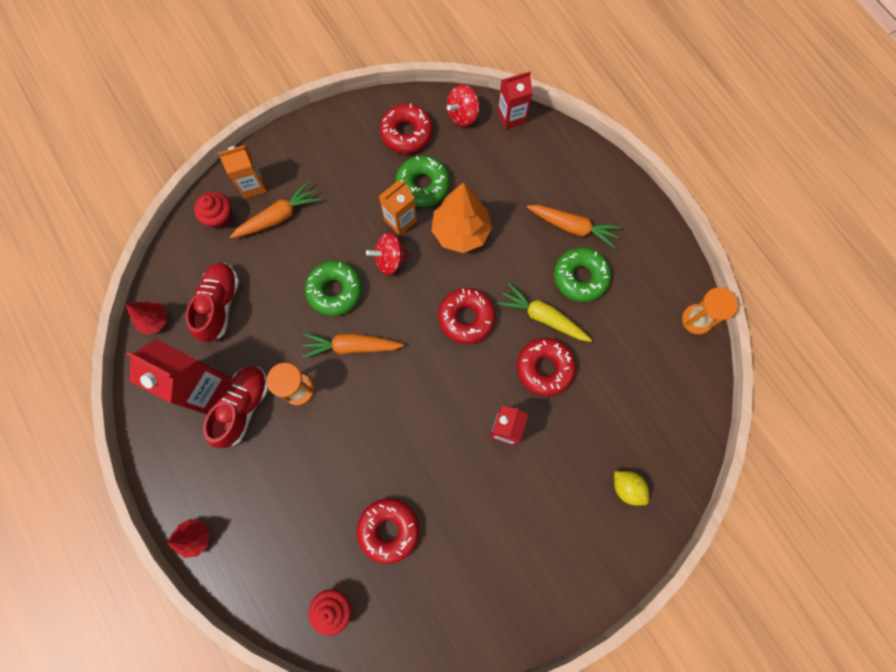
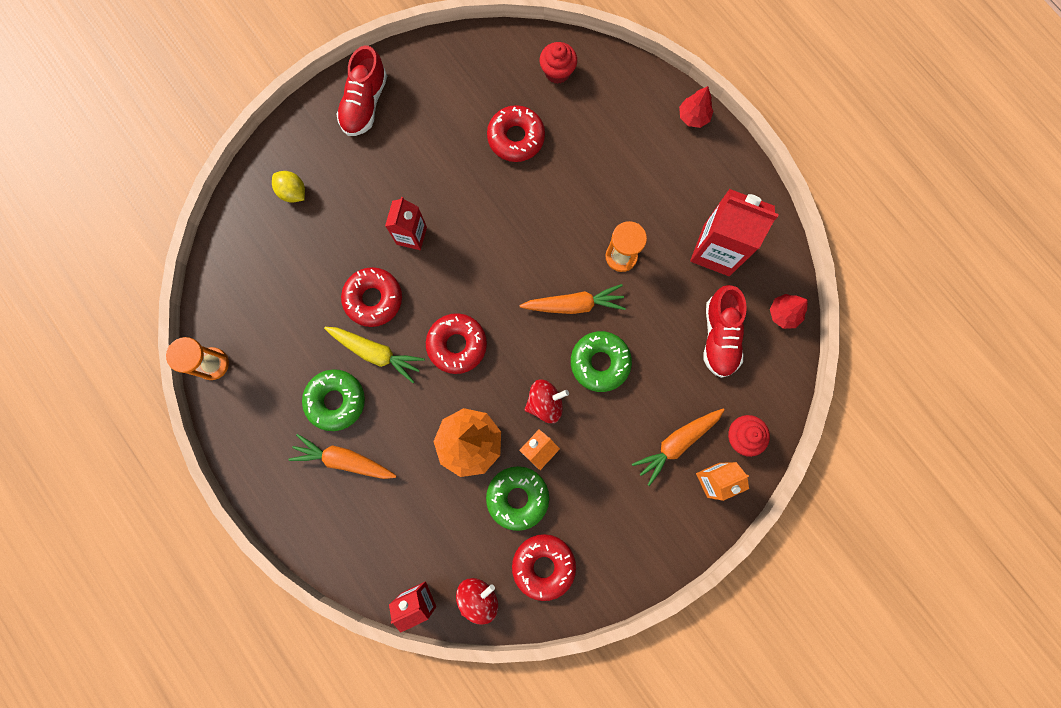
camera: 175 degrees right, 5 degrees up
(243, 407) = (673, 234): red shoe -> red shoe (365, 103)

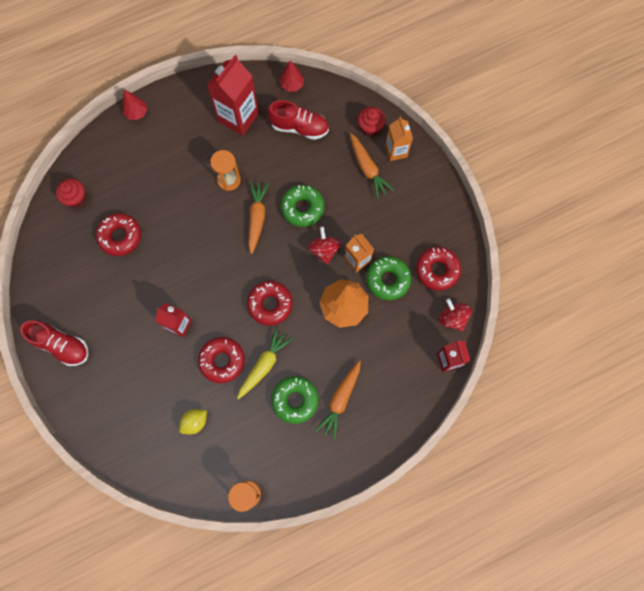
camera: 80 degrees left, 5 degrees down
(293, 192) = (121, 412): yellow lemon -> yellow lemon (195, 422)

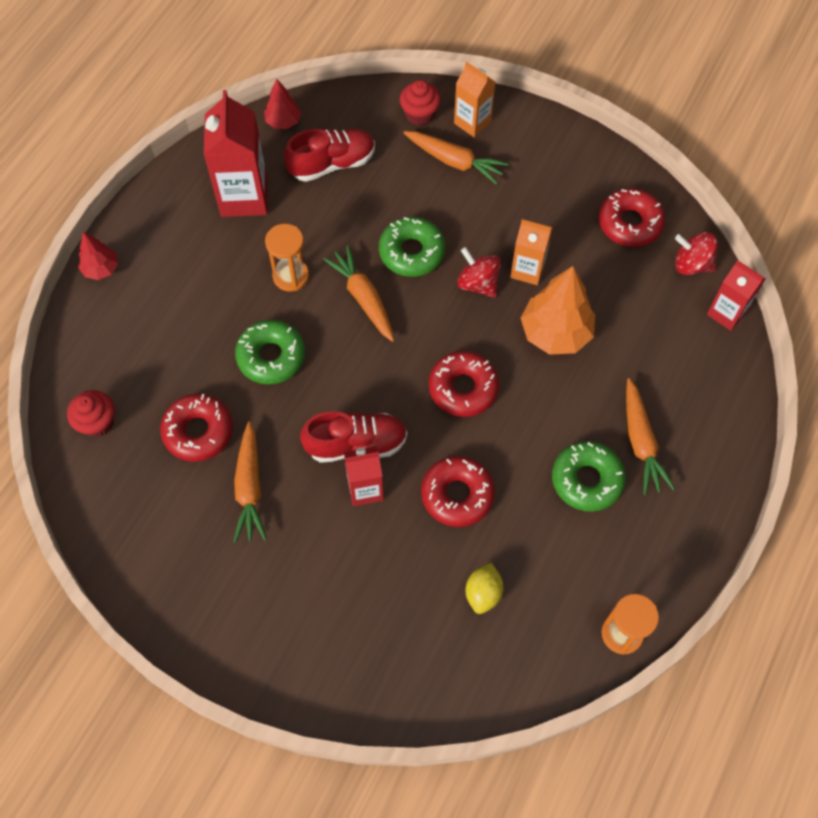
camera: 35 degrees left, 10 degrees down
(62, 345) = (224, 620): red shoe -> red shoe (356, 444)
(123, 284) = (250, 488): none -> orange carrot
(264, 364) = (514, 464): yellow carrot -> none
(388, 280) = (582, 269): green donut -> green donut (271, 356)

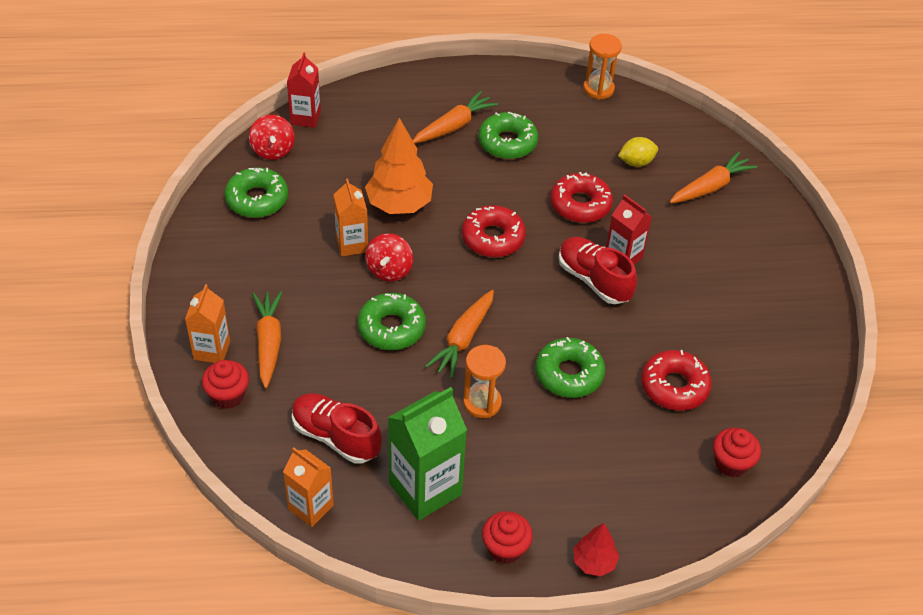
camera: 125 degrees left, 15 degrees down
(157, 220) = (505, 548): none -> red cupcake
(244, 197) = (425, 489): red carton -> green carton
(250, 488) = (686, 327): orange carrot -> orange carrot (710, 187)
(283, 122) = (311, 507): red tree -> orange carton
(630, 223) = (257, 199): red donut -> green donut

